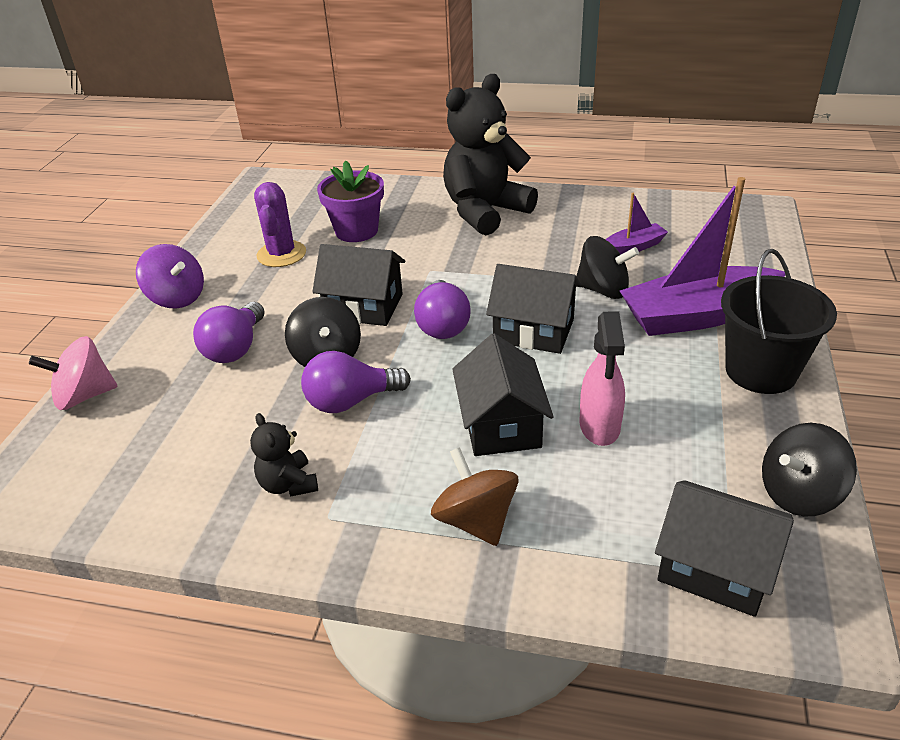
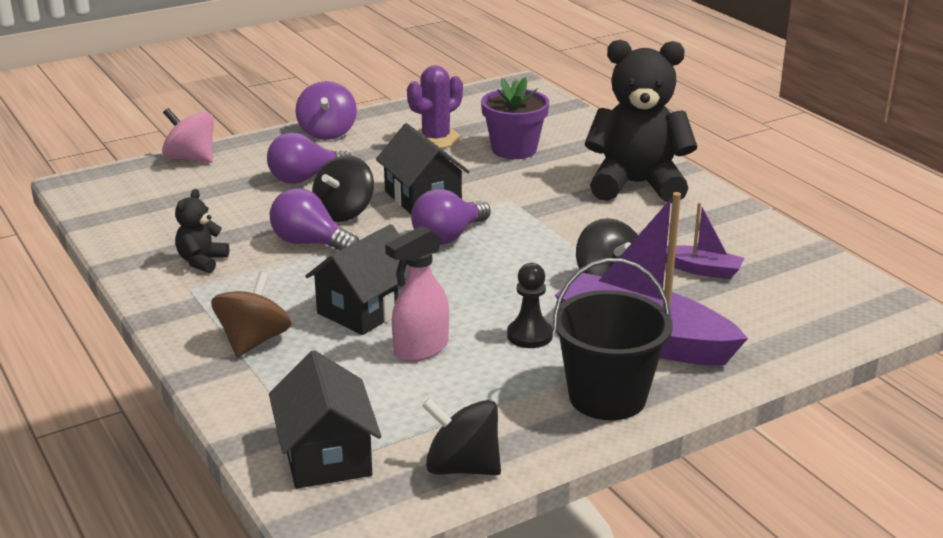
camera: 45 degrees right, 10 degrees down
(533, 331) = (500, 275): black house -> none
(638, 362) = (529, 335): none -> black pawn

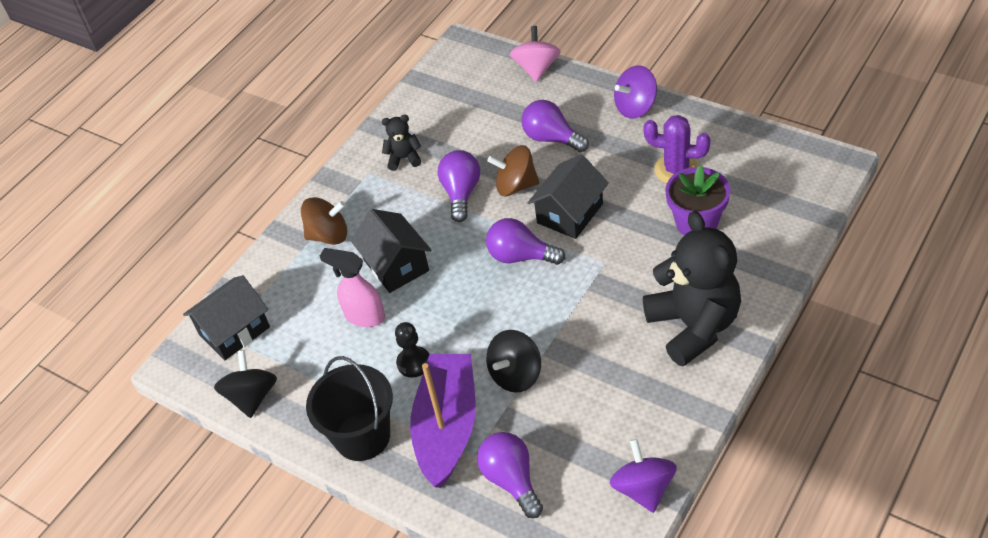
camera: 70 degrees right, 20 degrees up
(344, 213) = (516, 186): black spinning top -> brown spinning top
(366, 309) = (396, 265): black house -> black house turned 45 degrees clockwise
(701, 270) = (573, 424): purple boat -> none
(747, 320) = (511, 480): none -> purple light bulb
(808, 258) = (643, 489): none -> purple spinning top

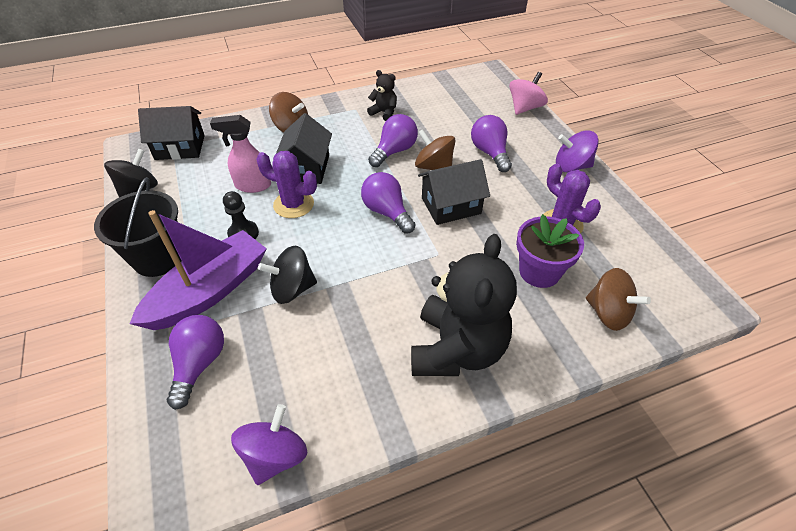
camera: 30 degrees right, 0 degrees up
(364, 316) = (252, 185): pink spray bottle -> pink spray bottle turned 60 degrees counterclockwise
(427, 306) = (293, 204): none -> purple cactus
(774, 222) = (608, 313): none -> brown spinning top

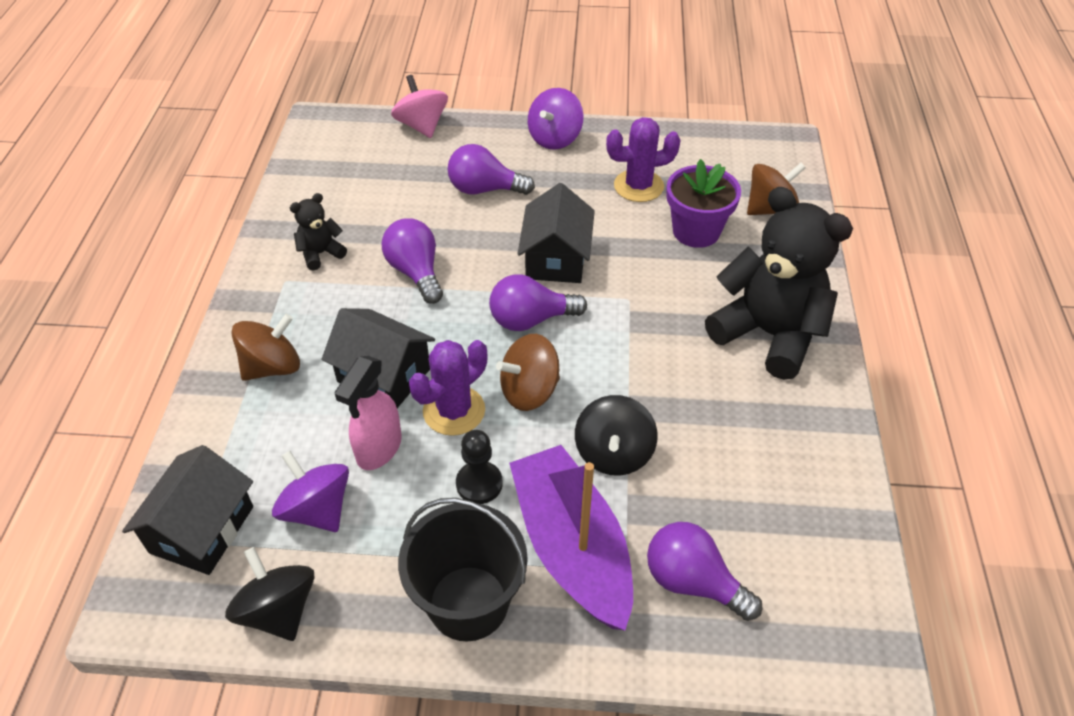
camera: 65 degrees left, 0 degrees up
(275, 455) = (845, 530): purple spinning top -> purple spinning top (317, 509)
(434, 167) = (475, 247): brown spinning top -> brown spinning top (529, 391)

